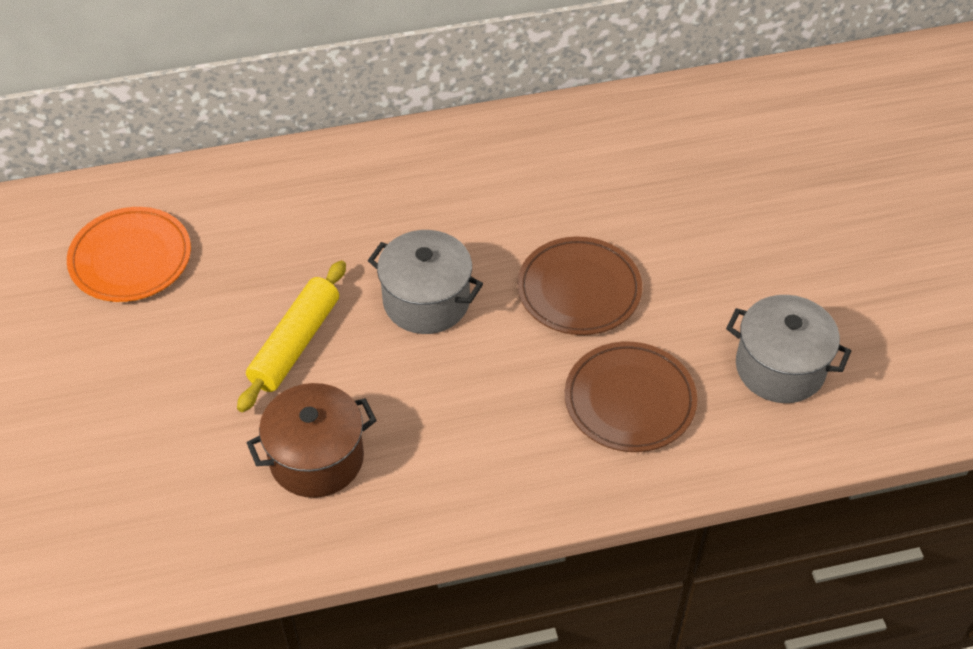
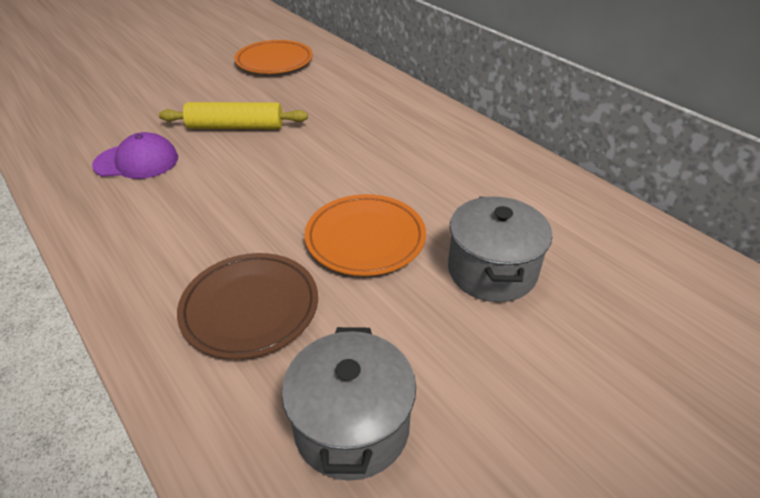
camera: 65 degrees right, 10 degrees down
(316, 458) = (137, 161): brown pot -> purple cap
(426, 301) = (304, 166): grey pot -> grey pot (492, 271)
(579, 290) = (365, 238): brown plate -> orange plate

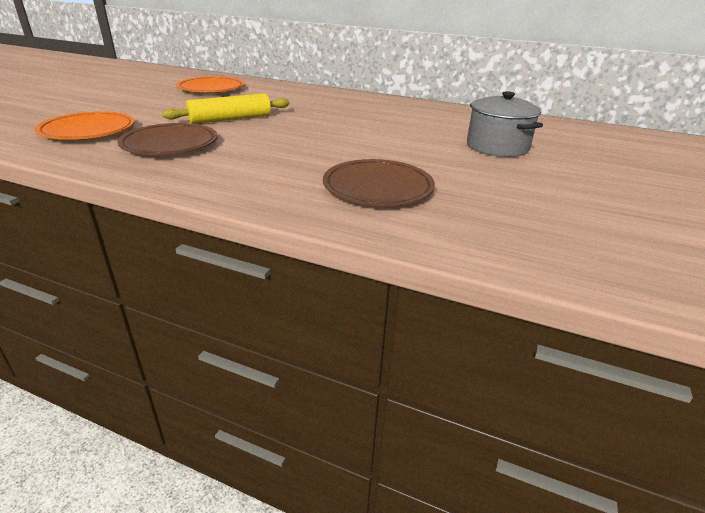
camera: 30 degrees left, 10 degrees down
(137, 161) = (170, 144): purple cap -> brown plate
(352, 426) = (517, 214): grey pot -> none
(365, 238) = (405, 148): orange plate -> orange plate (88, 131)

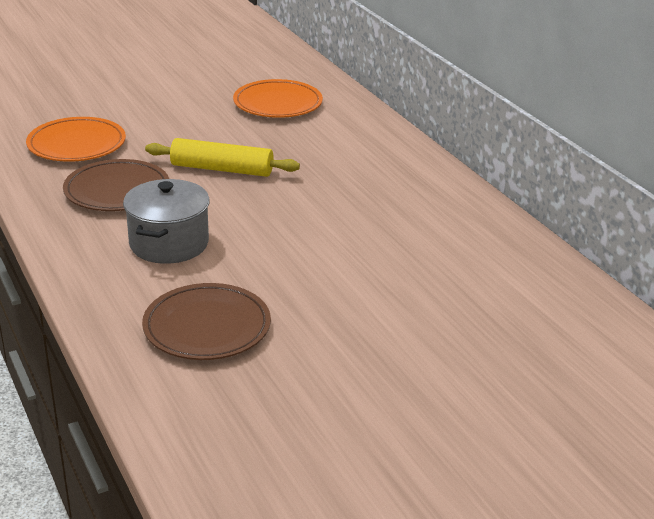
camera: 40 degrees right, 0 degrees up
(497, 147) = (443, 330): grey pot -> grey pot (169, 243)

